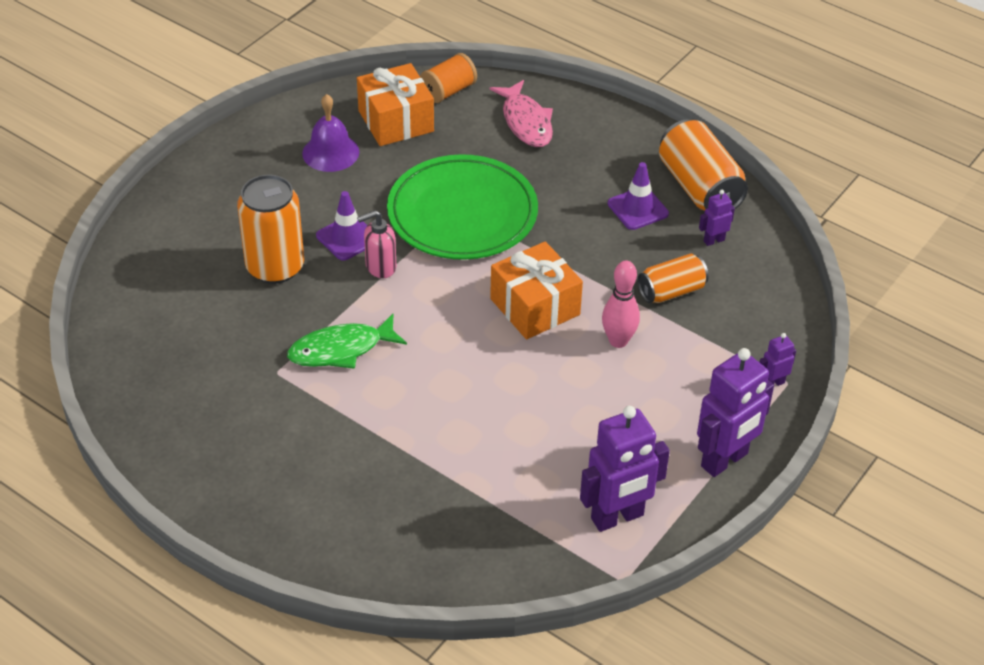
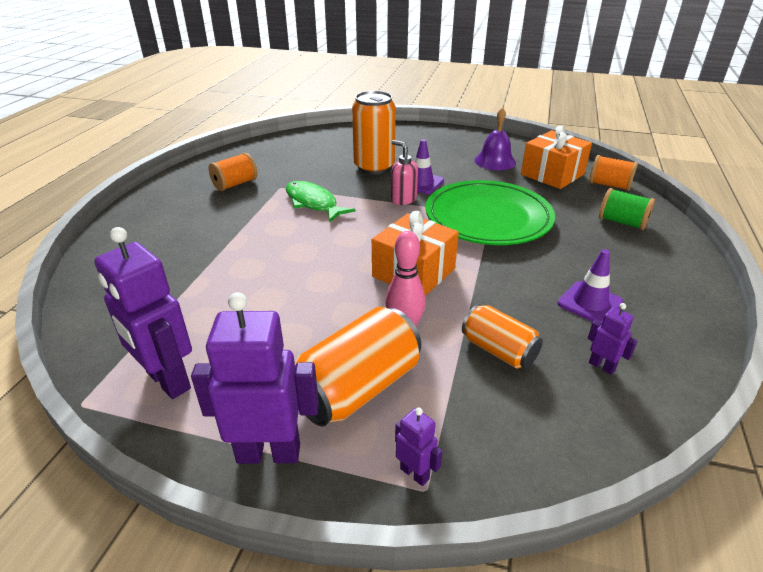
camera: 70 degrees right, 10 degrees down
(238, 418) = (235, 184): none -> orange spool
(526, 122) = (622, 222): pink fish -> green spool
(699, 187) = (667, 338): orange can -> orange can (357, 388)
(725, 460) = (269, 452): purple robot -> purple robot turned 150 degrees clockwise

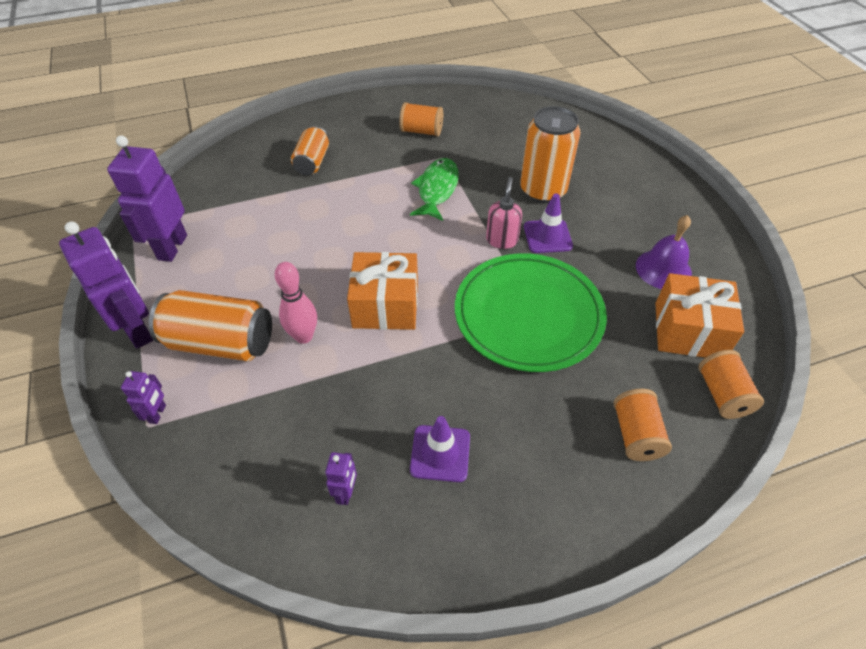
camera: 55 degrees right, 15 degrees up
(498, 350) = (318, 409): orange can -> orange can (312, 162)
(622, 222) = (636, 435): green spool -> orange spool

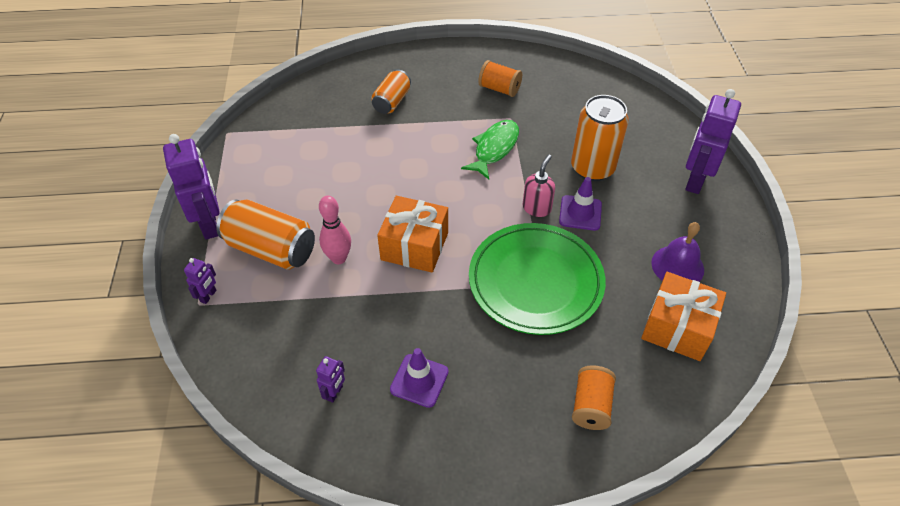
camera: 15 degrees right, 0 degrees up
(172, 247) = (253, 158): purple robot -> purple robot (694, 181)
(722, 395) = (684, 391): orange spool -> none

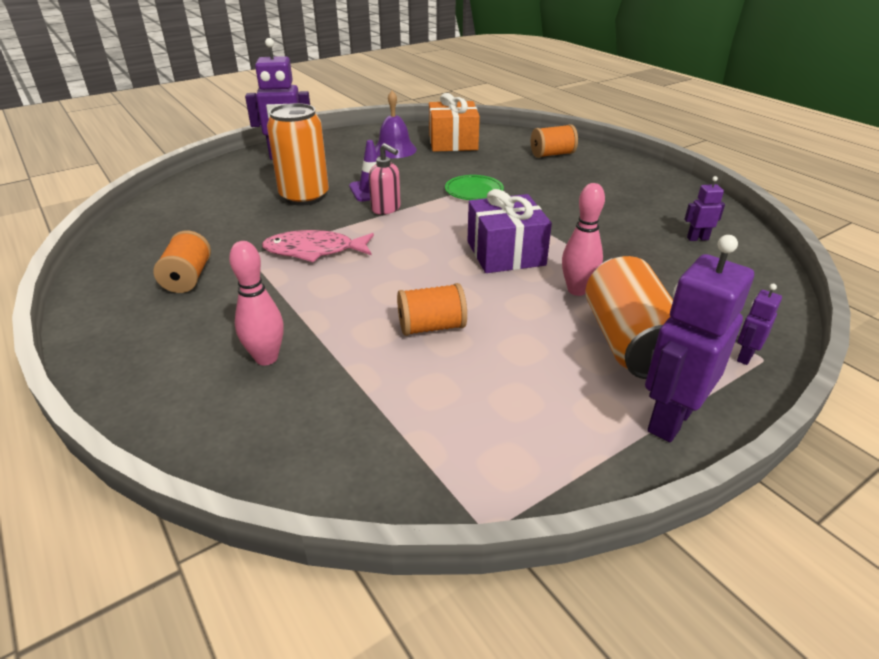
camera: 120 degrees left, 15 degrees down
(208, 296) = (745, 356): purple robot -> purple robot turned 45 degrees counterclockwise
(363, 170) = (431, 327): none -> orange spool
(392, 101) = (266, 358): orange can -> pink bowling pin
(414, 246) = (505, 253): orange gift -> purple gift
(419, 380) = (629, 209): purple traffic cone -> none
(494, 148) = (314, 251): green fish -> pink fish
(535, 281) = (474, 191): green plate -> green plate, size x0.46
(537, 208) = (386, 209): pink soap dispenser -> pink soap dispenser turned 135 degrees counterclockwise

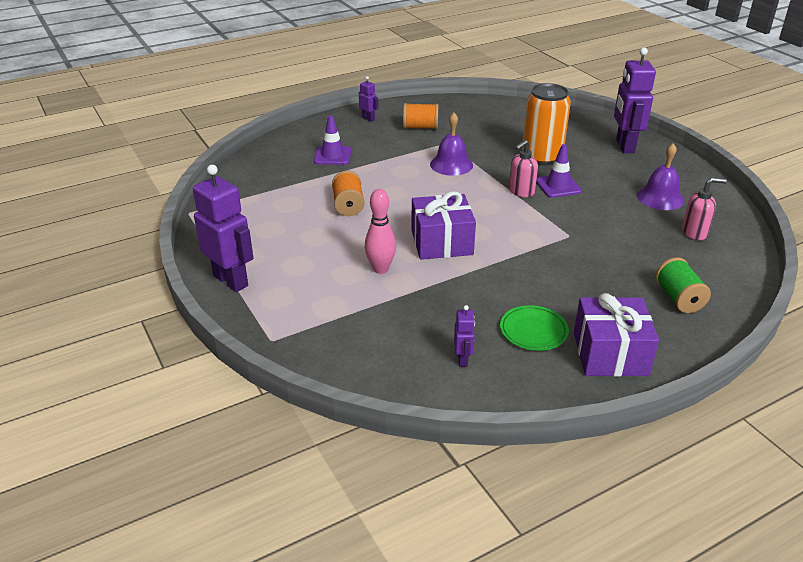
camera: 95 degrees right, 0 degrees up
(266, 358) = (332, 156): pink bowling pin -> purple traffic cone
(314, 251) = (451, 164): pink fish -> purple bell
(453, 142) = (694, 233): orange gift -> pink soap dispenser
(474, 191) = (563, 236): green plate -> green plate (533, 331)
(552, 154) = (678, 298): orange spool -> green spool
(629, 342) = (309, 281): orange can -> none
(640, 181) = (610, 353): none -> purple gift
(745, 356) = (277, 331): purple robot -> purple robot (368, 119)

